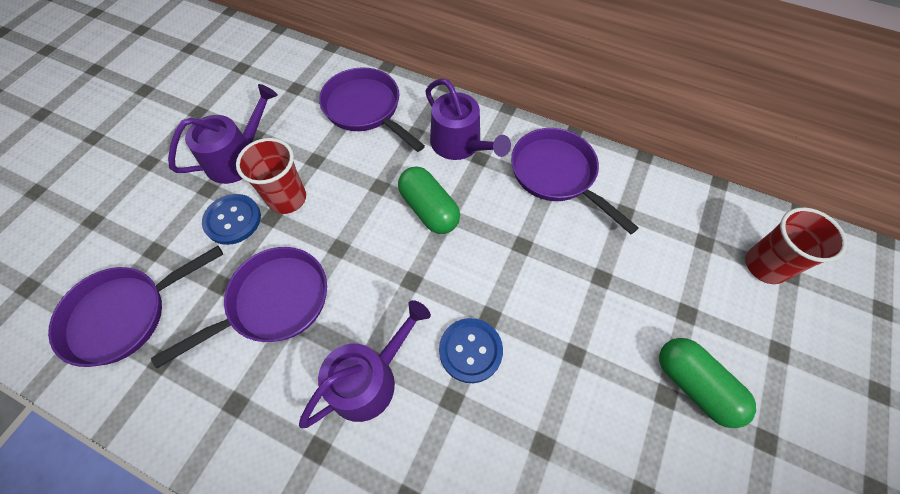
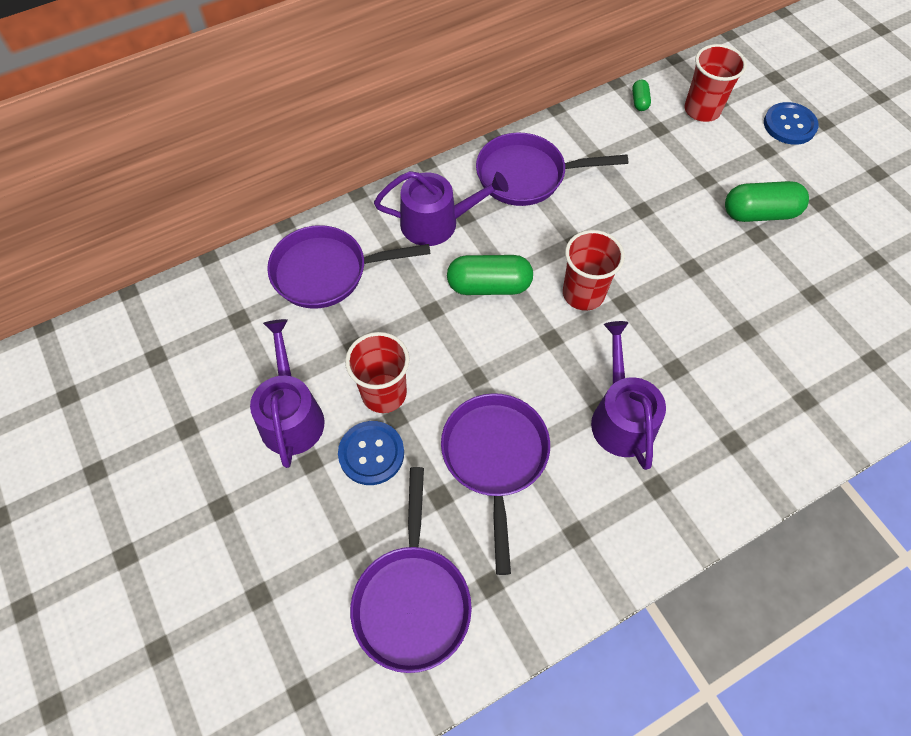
camera: 55 degrees left, 0 degrees up
(470, 350) = (644, 332): blue button -> blue button (789, 125)
(473, 280) = (583, 294): none -> red cup
(718, 210) = (639, 101): none -> green capsule

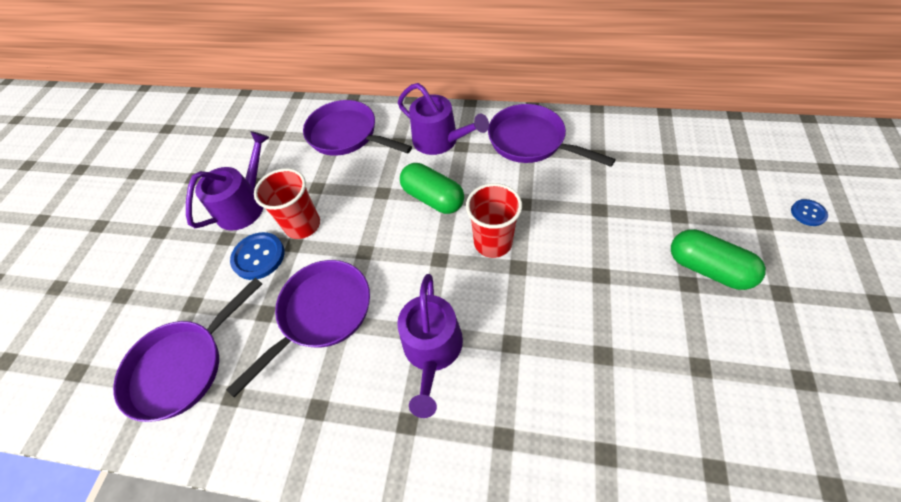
camera: 45 degrees right, 5 degrees down
(621, 417) = (432, 349): purple watering can -> purple watering can turned 150 degrees clockwise
(639, 101) = (672, 132): green capsule -> none
(702, 110) = (725, 162): red cup -> none
(789, 125) = (808, 213): blue button -> blue button, size x0.57

